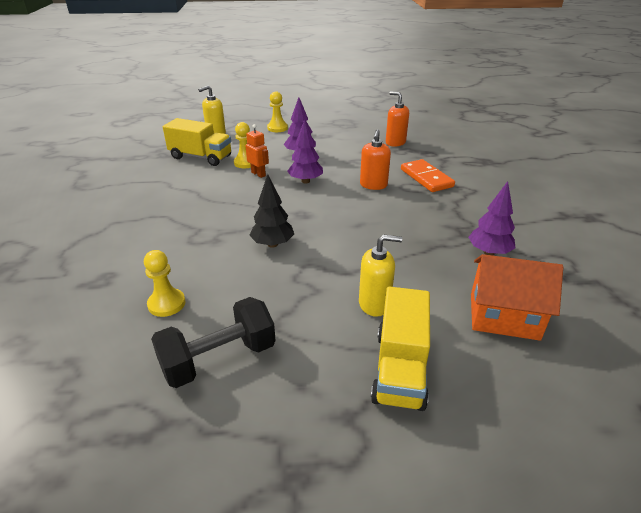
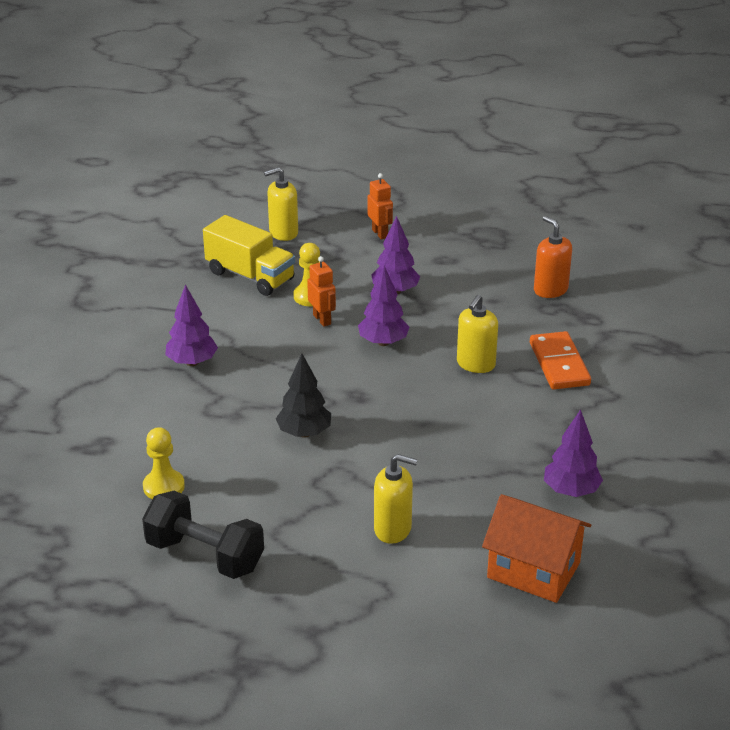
camera: 15 degrees right, 0 degrees up
(171, 210) = (192, 362): none -> purple tree
(219, 359) = (205, 555): black dumbbell -> black dumbbell turned 45 degrees clockwise
(277, 128) = (380, 233): yellow pawn -> orange robot
(373, 185) = (475, 364): orange soap dispenser -> yellow soap dispenser
(400, 368) = (385, 600): yellow truck -> none

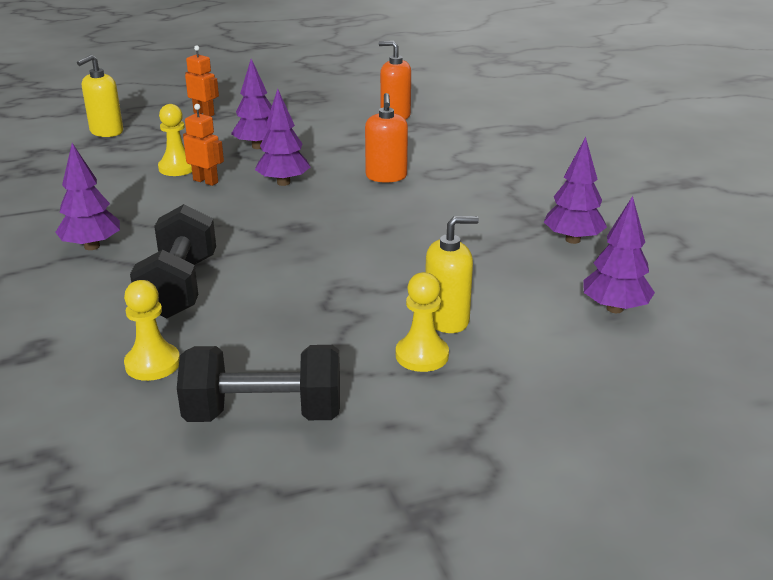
camera: 30 degrees left, 5 degrees down
(226, 425) = (179, 287): none -> black dumbbell
(250, 276) = (99, 167): yellow truck -> none
(304, 433) = (273, 269): black tree -> none
(347, 552) = (422, 355): none -> yellow pawn
(475, 364) = (386, 177): yellow soap dispenser -> orange soap dispenser
(533, 570) = (614, 308): orange house -> purple tree
(559, 364) = (457, 159): orange domino -> none

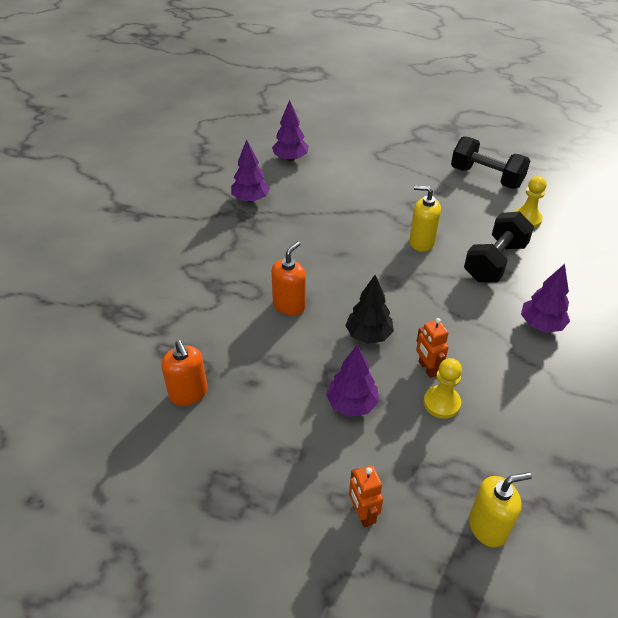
camera: 145 degrees left, 15 degrees up
(283, 183) = (368, 335): purple tree -> black tree
(422, 355) = (400, 174): yellow pawn -> none
(447, 320) = (371, 184): yellow soap dispenser -> yellow soap dispenser (421, 242)

